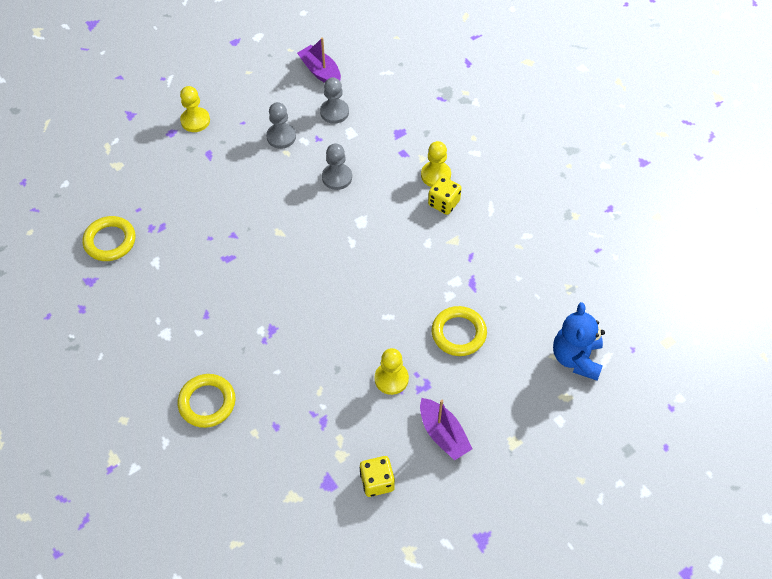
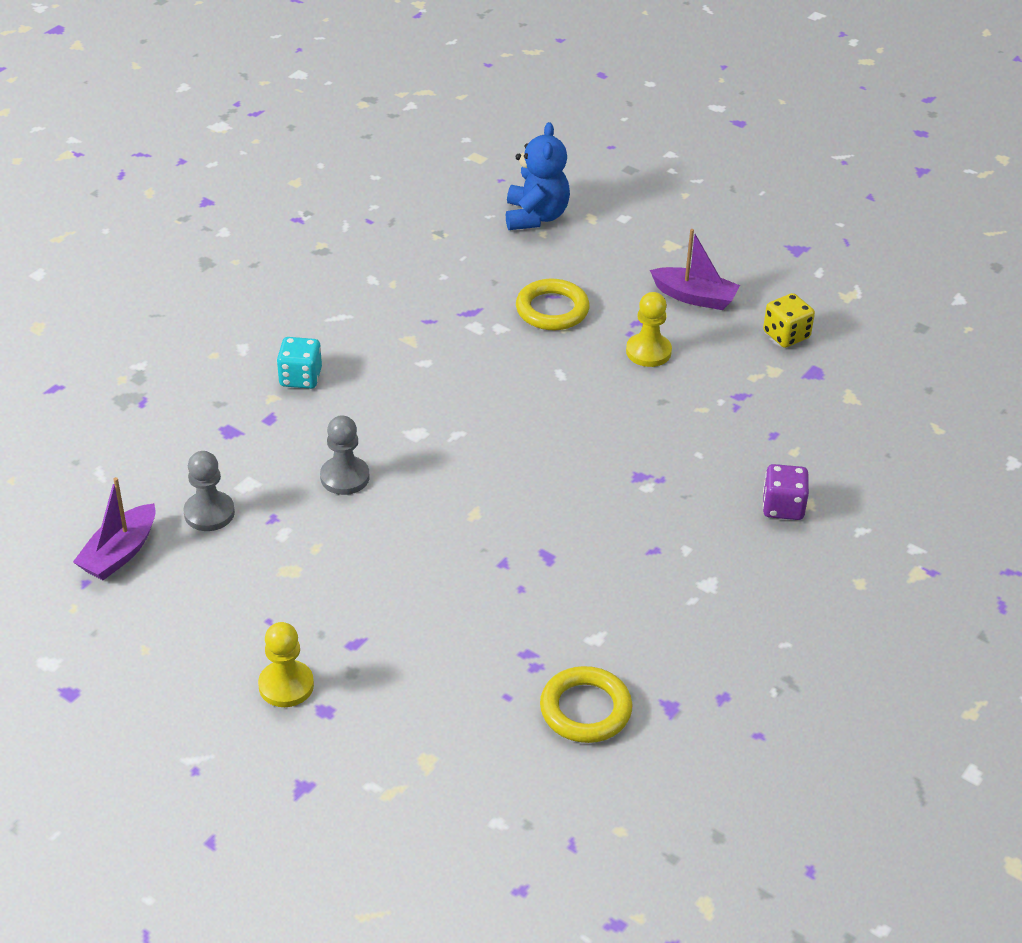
camera: 110 degrees left, 15 degrees down
(207, 402) = (783, 507): yellow ring -> purple dice
(281, 137) = (284, 562): grey pawn -> none
(435, 175) = (300, 378): yellow pawn -> turquoise dice
(443, 434) = (695, 297): purple boat -> purple boat turned 75 degrees clockwise
(444, 203) = (348, 360): yellow dice -> none
(576, 358) = (536, 217): blue teddy bear -> blue teddy bear turned 75 degrees counterclockwise

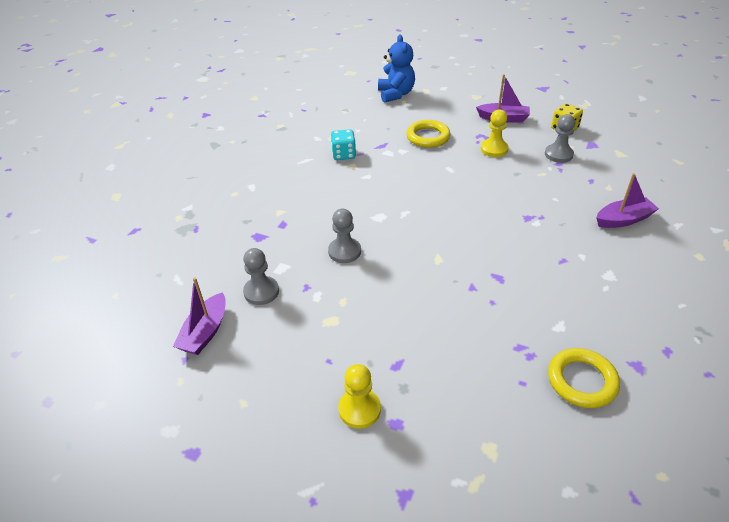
camera: 10 degrees left, 0 degrees up
(300, 378) = (294, 197): turquoise dice -> turquoise dice (343, 154)
(748, 380) = (558, 154): none -> grey pawn
(783, 507) = (623, 220): purple dice -> purple boat

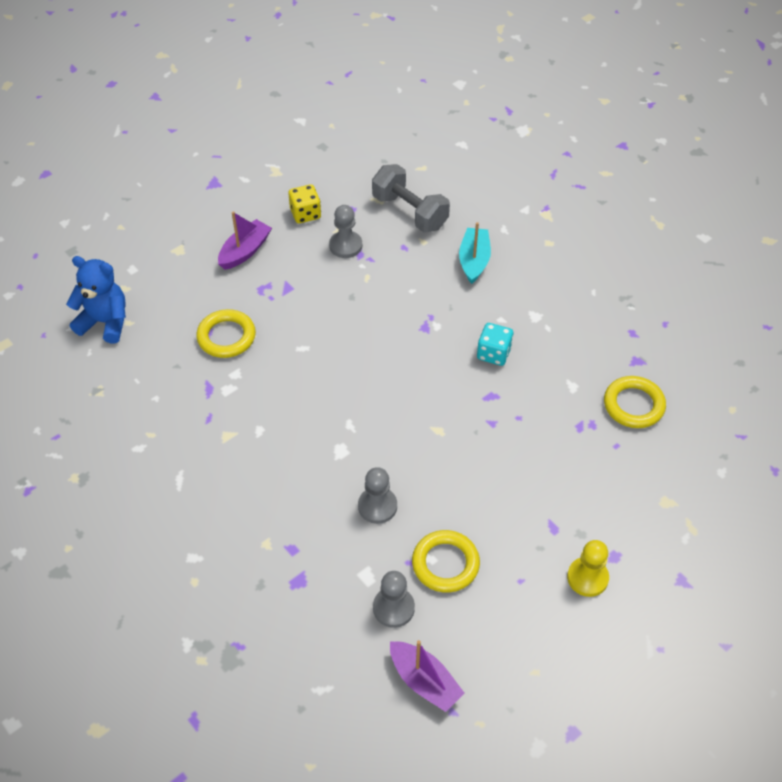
camera: 65 degrees left, 10 degrees up
(317, 307) = (445, 564): none -> yellow ring
(343, 154) = (198, 434): turquoise dice -> turquoise dice (493, 353)
(494, 149) = (296, 291): yellow pawn -> none
(623, 220) = (474, 261): purple boat -> turquoise boat
(627, 171) = (410, 212): none -> grey dumbbell

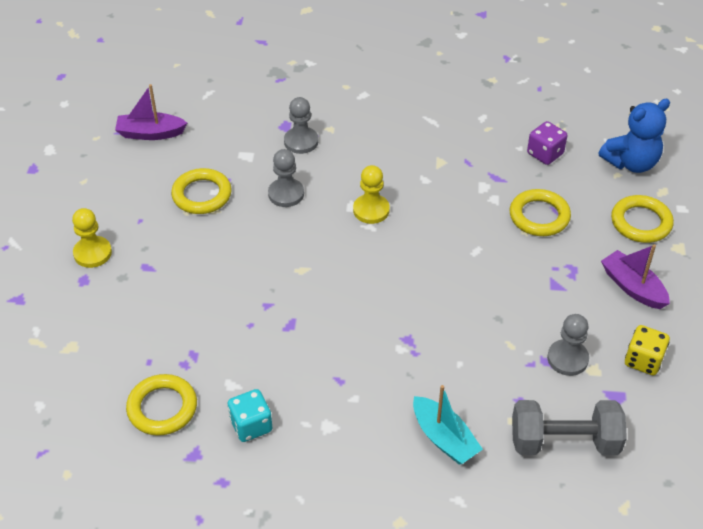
camera: 135 degrees right, 5 degrees down
(147, 378) = (545, 154): none -> purple dice
(172, 281) = (641, 222): none -> yellow ring
(245, 251) = (632, 287): purple boat -> purple boat turned 150 degrees clockwise
(331, 437) = (371, 210): none -> yellow pawn
(393, 608) = (209, 152): grey pawn -> grey pawn (301, 141)
(493, 353) = (326, 361): turquoise dice -> turquoise dice (251, 425)

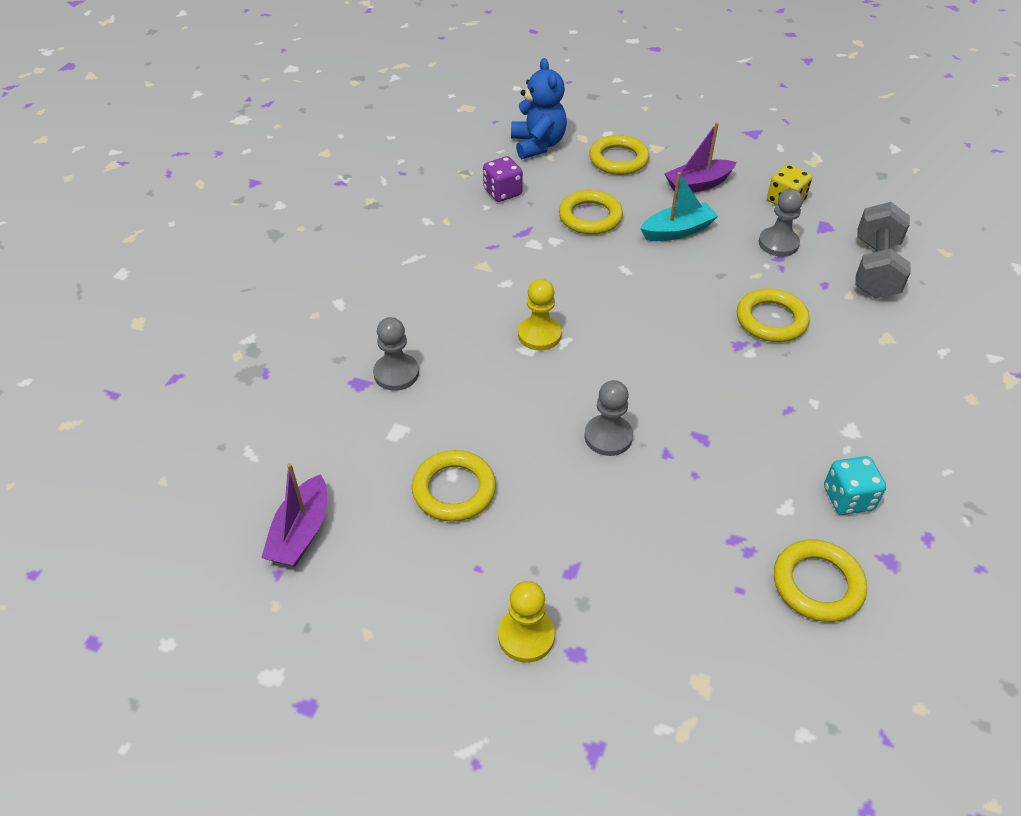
camera: 75 degrees left, 0 degrees up
(286, 194) = (485, 404): grey pawn -> grey pawn (608, 437)
(444, 438) = (869, 345): turquoise boat -> turquoise boat (677, 231)
(450, 360) = (771, 320): none -> yellow ring

